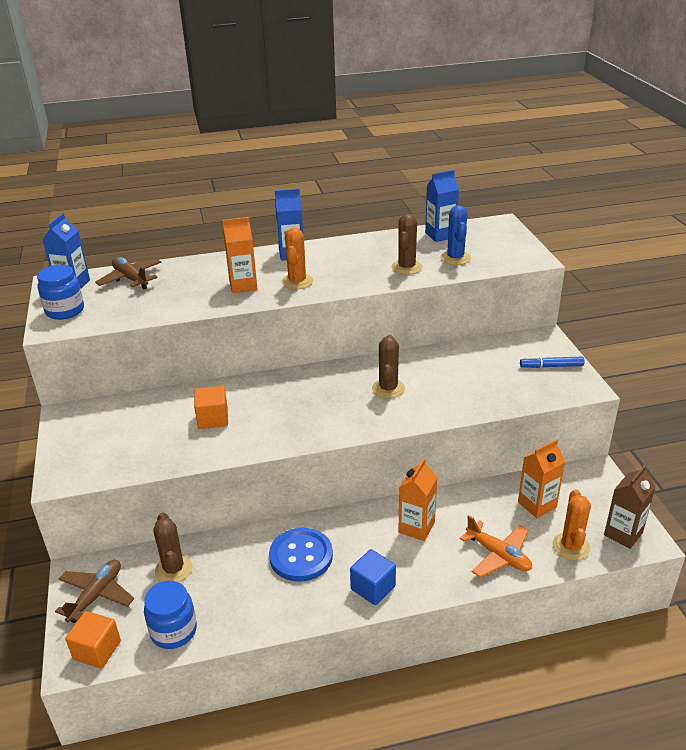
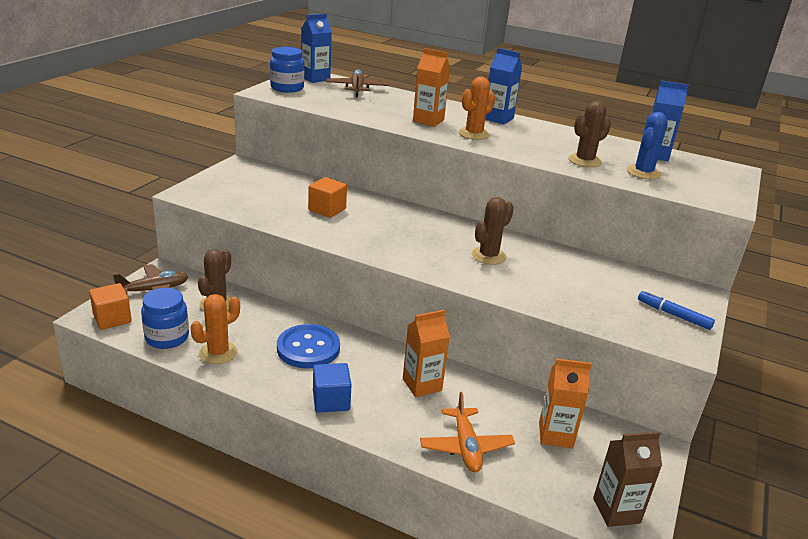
camera: 35 degrees right, 5 degrees down
(571, 546) = (545, 485): orange cactus -> orange cactus (218, 353)

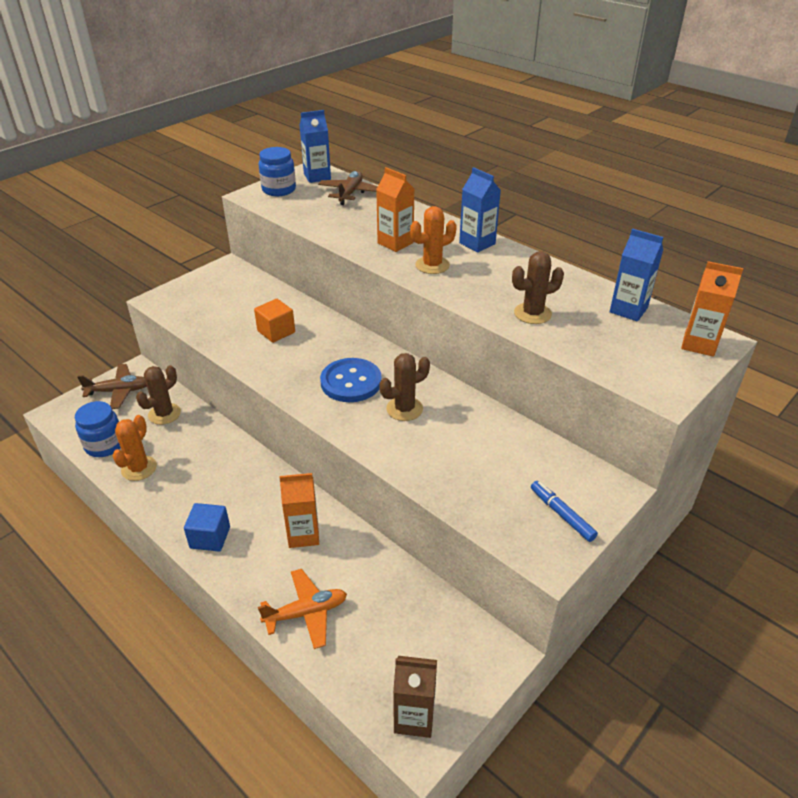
camera: 20 degrees right, 10 degrees up
(112, 318) = (70, 418): orange cube -> none
(218, 353) = (139, 468): orange cactus -> orange cactus turned 45 degrees counterclockwise
(308, 348) = (220, 476): blue button -> blue button (351, 382)
(465, 447) = (306, 613): orange plane -> orange plane turned 120 degrees counterclockwise
(555, 435) = (403, 617): orange carton -> orange carton (699, 344)
(643, 172) = (591, 337): blue cactus -> none

